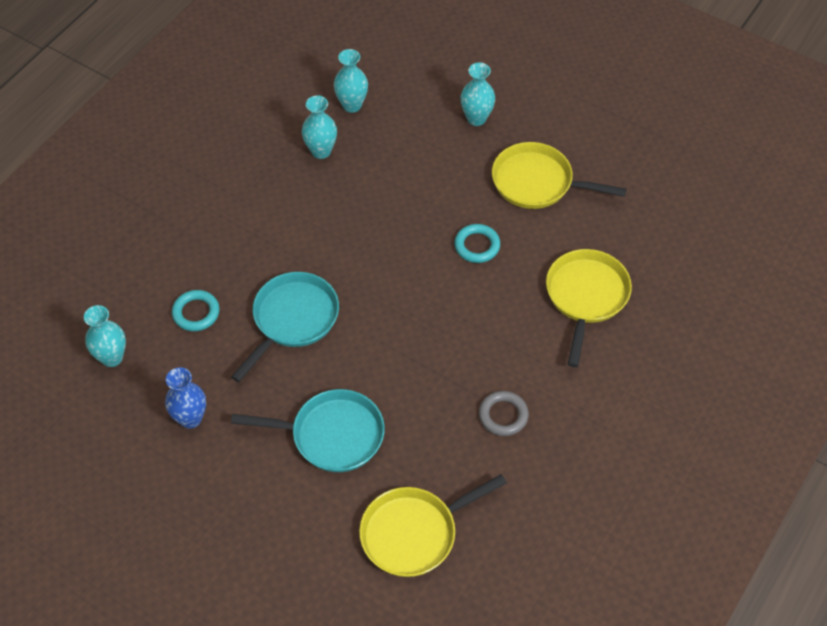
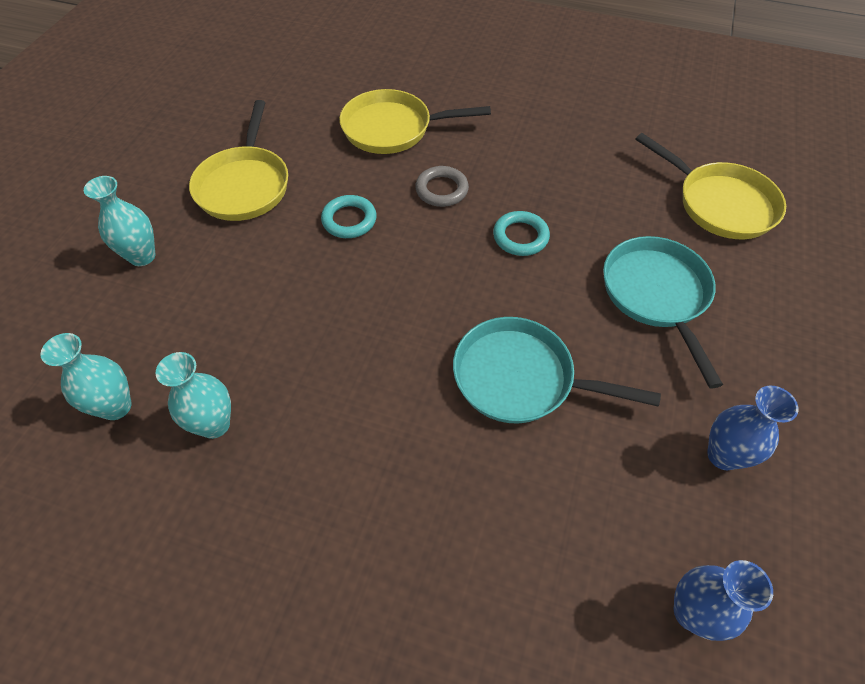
camera: 105 degrees left, 0 degrees up
(112, 357) = (691, 612): turquoise vase -> blue vase
(196, 313) = (559, 508): turquoise ring -> turquoise ring (520, 237)
(503, 415) = (557, 164): grey ring -> grey ring (441, 190)

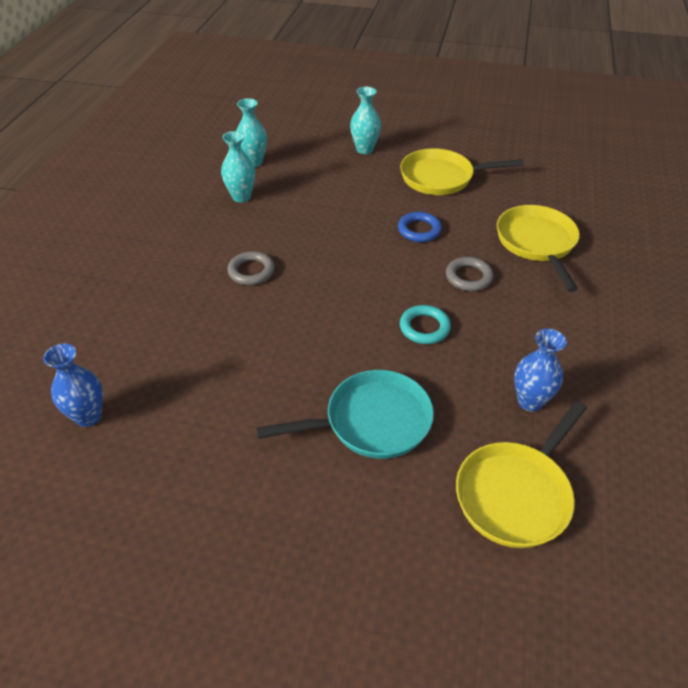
camera: 85 degrees right, 10 degrees down
(349, 220) = (419, 230): turquoise ring -> blue ring
(405, 408) = (251, 271): none -> grey ring
(521, 378) = (277, 329): turquoise pan -> none
(723, 455) = (205, 452): blue vase -> blue vase (530, 401)

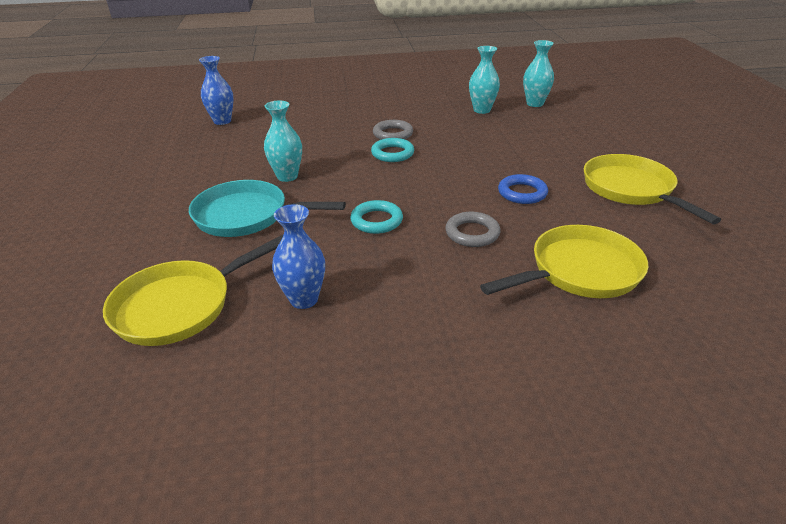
camera: 70 degrees right, 10 degrees down
(297, 283) = (392, 153): none -> turquoise ring
(364, 149) = (623, 142): turquoise vase -> turquoise vase (287, 176)
(371, 422) = (247, 216): turquoise pan -> turquoise pan turned 135 degrees clockwise
(516, 493) = (180, 306): yellow pan -> yellow pan turned 60 degrees counterclockwise

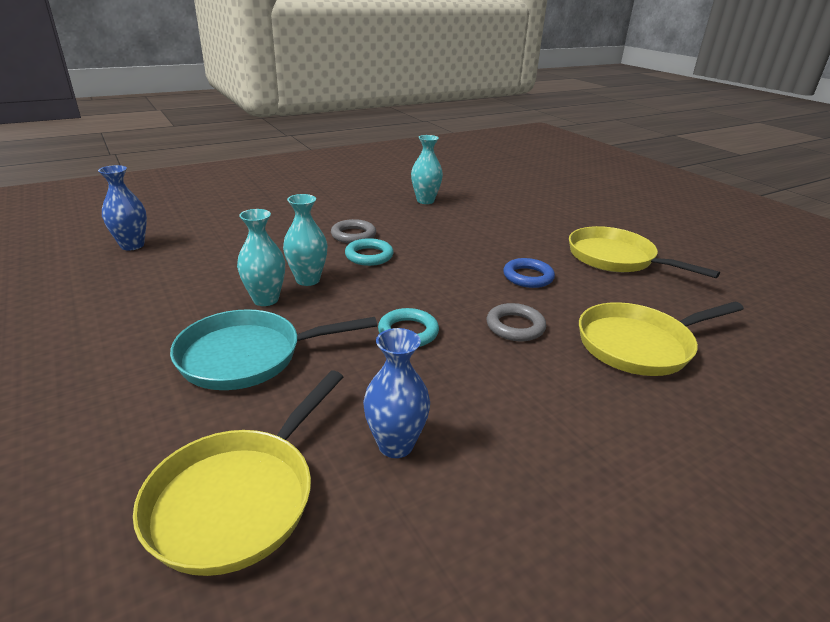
camera: 25 degrees left, 5 degrees down
(535, 104) = (469, 189): turquoise vase -> turquoise vase (308, 280)
(579, 271) = (639, 345): yellow pan -> yellow pan turned 150 degrees counterclockwise

